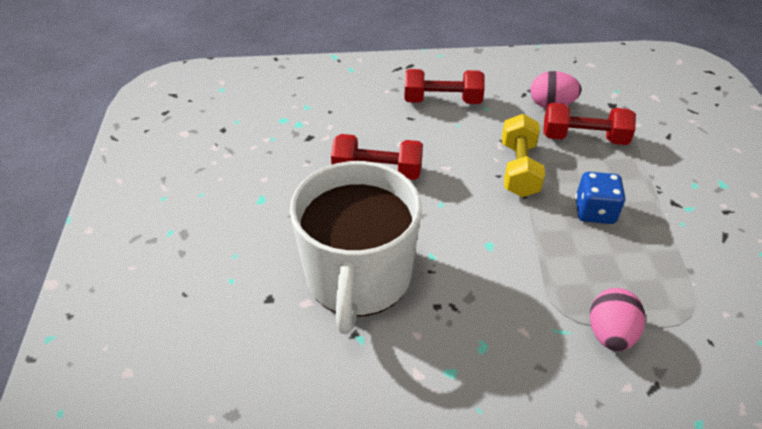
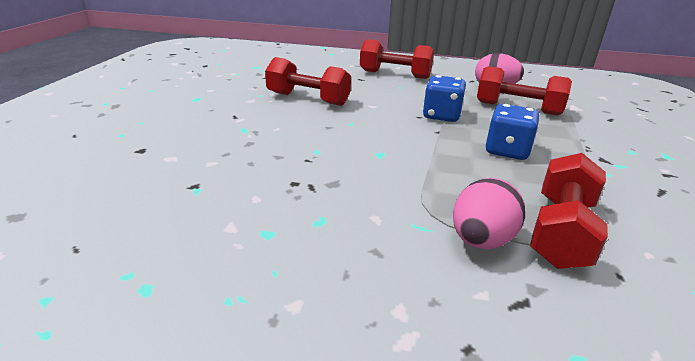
camera: 15 degrees right, 15 degrees down
(358, 277) = (233, 151): white mug -> none
(519, 169) = (441, 116): yellow dumbbell -> blue dice
(662, 307) = (561, 231): none -> red dumbbell

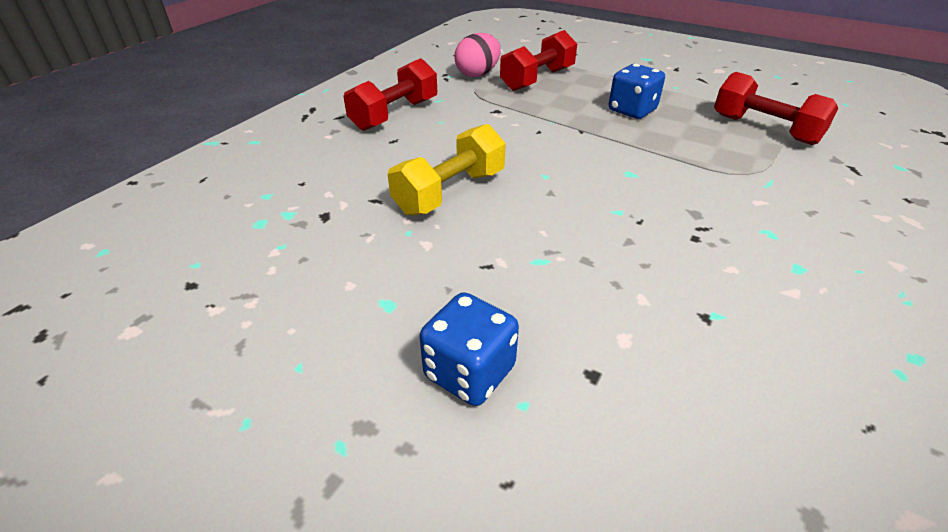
camera: 70 degrees left, 10 degrees up
(308, 99) = (450, 192): red dumbbell -> yellow dumbbell
(441, 116) = (542, 119): blue dice -> blue dice (469, 372)
(481, 240) = (784, 162): pink egg -> none

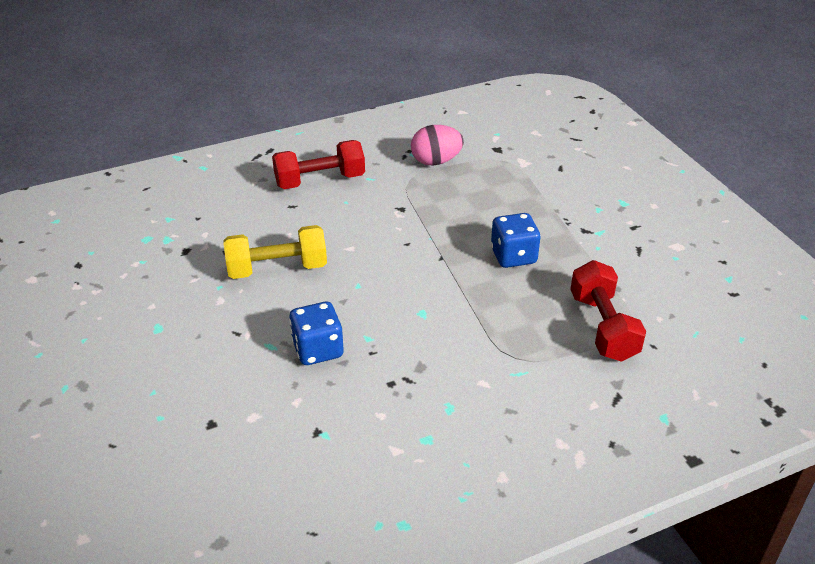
camera: 35 degrees right, 0 degrees up
(469, 372) = (154, 387): blue dice -> blue dice (318, 349)
(537, 79) = (480, 188): red dumbbell -> none

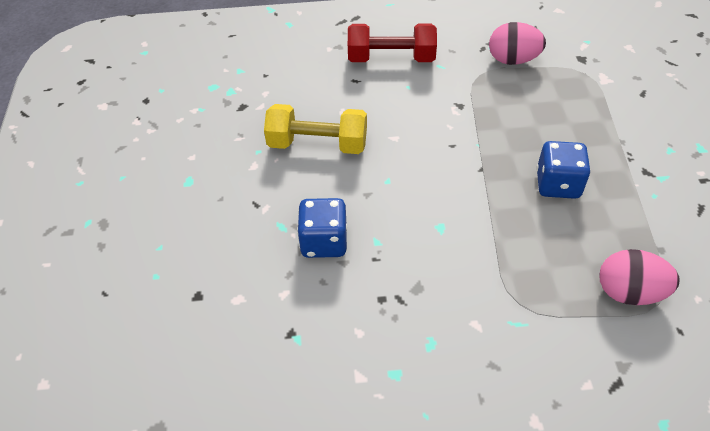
camera: 20 degrees right, 10 degrees up
(603, 327) = (629, 292): red dumbbell -> pink egg

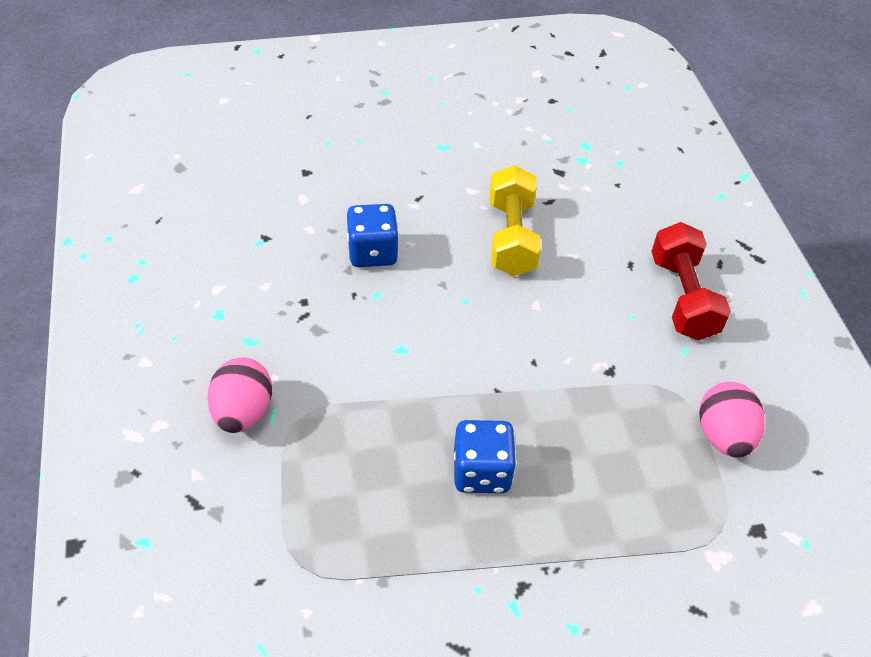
camera: 80 degrees right, 0 degrees up
(629, 292) = (314, 532): pink egg -> pink egg (243, 412)

